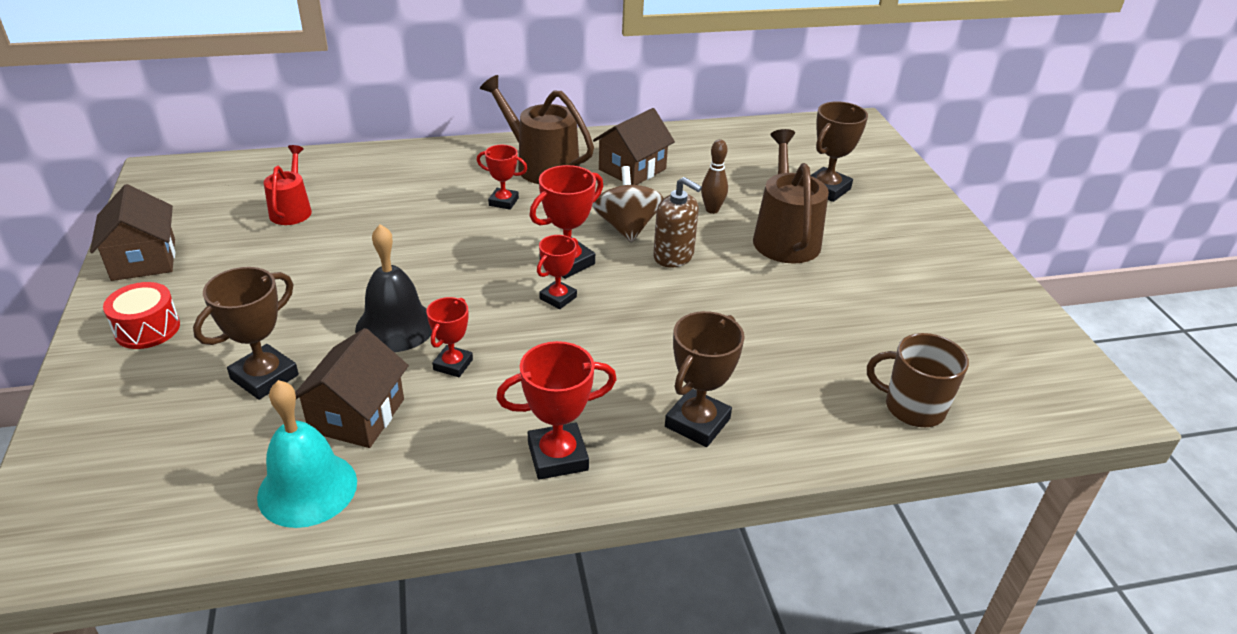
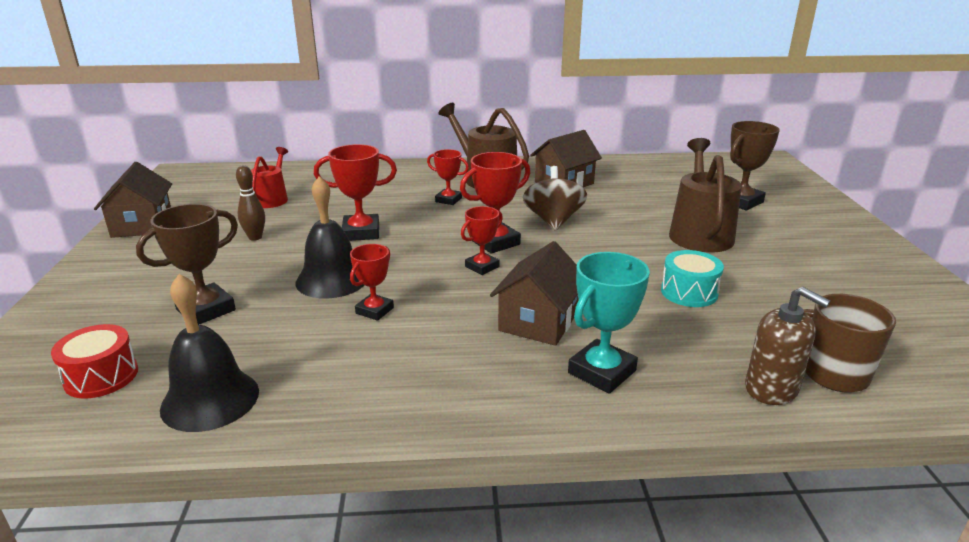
camera: 10 degrees right, 10 degrees down
(147, 329) = (124, 270): red drum -> red drum (101, 376)
(307, 489) = (210, 399): turquoise bell -> black bell
(357, 415) = (276, 344): brown house -> brown house (538, 321)
(557, 456) = (456, 390): red trophy -> red trophy (361, 232)
(673, 256) = (593, 242): brown soap dispenser -> brown soap dispenser (771, 389)
(697, 423) = (602, 372): brown trophy -> turquoise trophy
(712, 210) = (632, 212): brown bowling pin -> brown bowling pin (255, 237)
(777, 318) = (689, 292): none -> turquoise drum

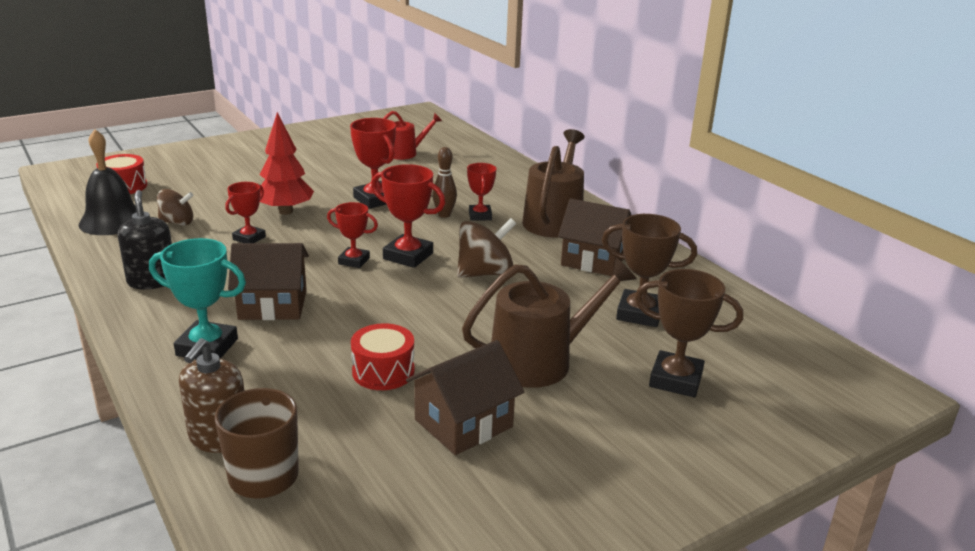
camera: 60 degrees right, 0 degrees up
(142, 225) = (319, 131): brown house -> brown house (463, 423)
(206, 310) = (215, 187): brown trophy -> brown trophy (639, 313)
(255, 237) = (332, 168): brown bowling pin -> brown bowling pin (444, 215)
(277, 350) = (177, 222): none -> brown spinning top
(332, 279) = (286, 211): black bell -> red tree
(374, 310) = (249, 238): red trophy -> red trophy turned 60 degrees counterclockwise
(422, 388) = (152, 281): none -> black soap dispenser
(689, 292) = (383, 371): turquoise drum -> red drum

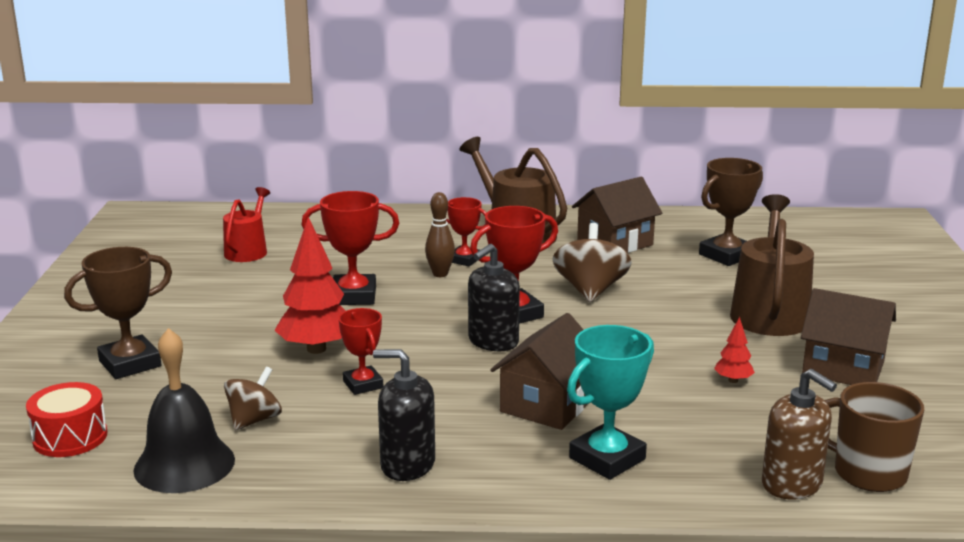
camera: 55 degrees left, 5 degrees down
(354, 261) = (493, 341): red trophy -> black soap dispenser
(383, 371) = (733, 380): red drum -> red tree
(463, 423) = (843, 368): brown house -> brown house turned 60 degrees counterclockwise
(675, 380) = (836, 275): brown trophy -> brown trophy (130, 364)

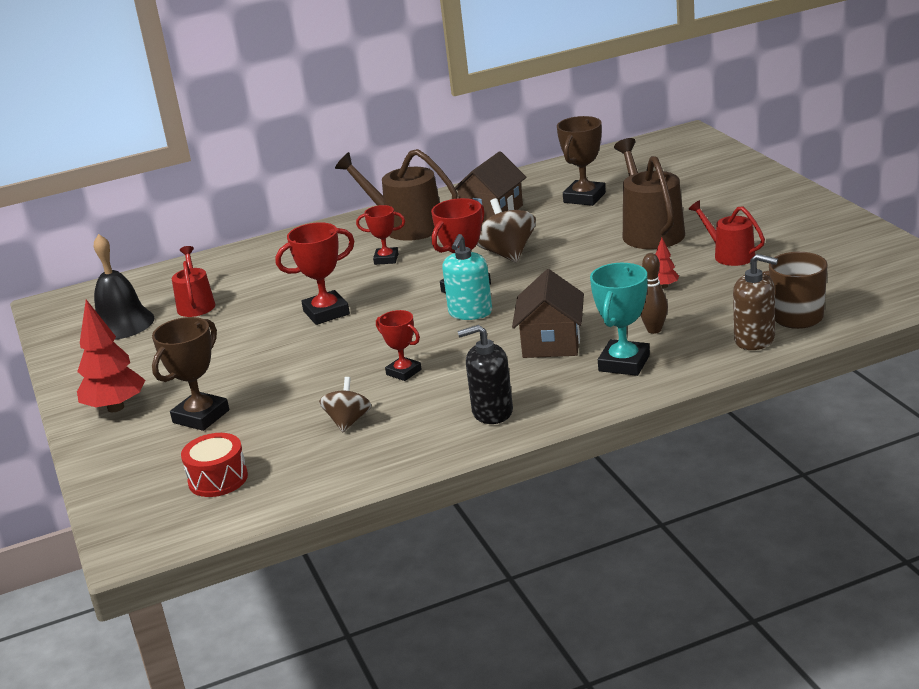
camera: 20 degrees left, 5 degrees up
(184, 464) = (329, 466): black bell -> black bell (122, 324)
(316, 349) = (340, 359): red tree -> red tree (116, 407)
(440, 274) = (378, 276): brown bowling pin -> brown bowling pin (654, 330)
(493, 341) = (470, 312): black soap dispenser -> turquoise soap dispenser
(843, 368) = (730, 255): brown house -> red watering can

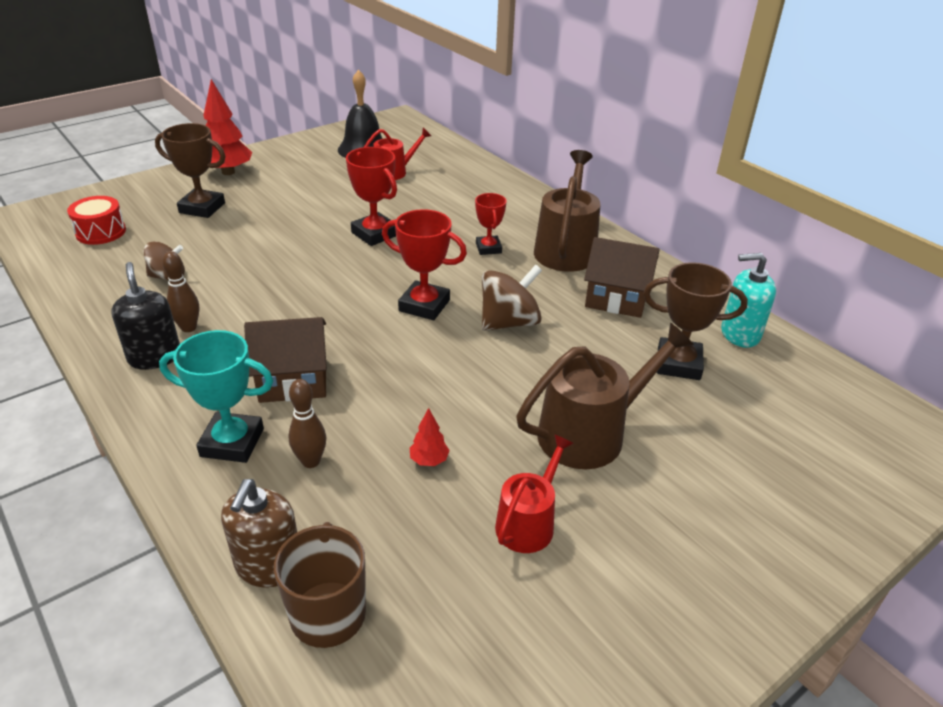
camera: 70 degrees right, 10 degrees up
(404, 372) = (250, 293): red trophy -> none
(450, 399) = (188, 328): none -> brown bowling pin
(470, 312) = (368, 315): turquoise soap dispenser -> turquoise soap dispenser (740, 334)

